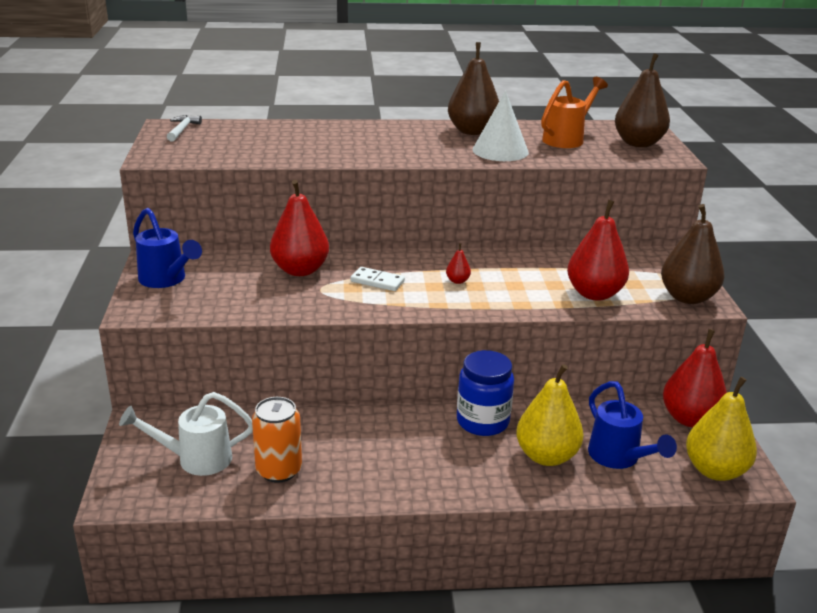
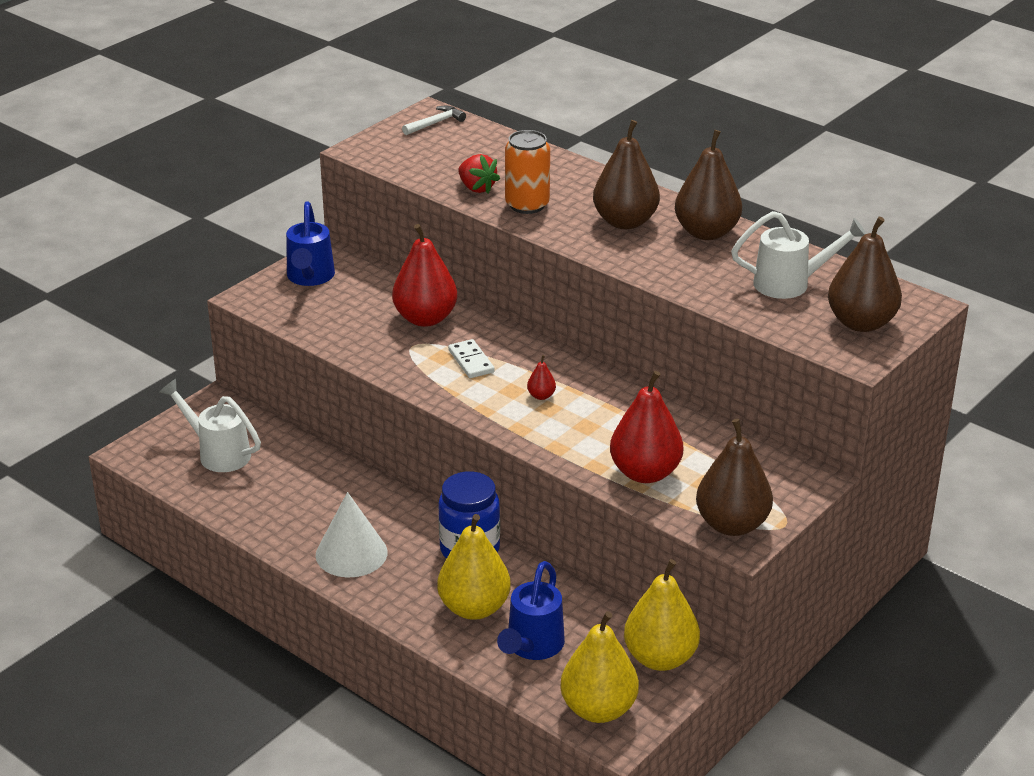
camera: 45 degrees right, 5 degrees up
(279, 470) = (260, 495): orange can -> orange can (527, 205)
(284, 153) = (477, 188): none -> red strawberry
(416, 141) = (625, 222): none -> brown pear
(500, 151) = (686, 269): white cone -> white cone (351, 553)
(567, 139) = (791, 284): orange watering can -> white watering can
(690, 419) = (660, 658): red pear -> yellow pear

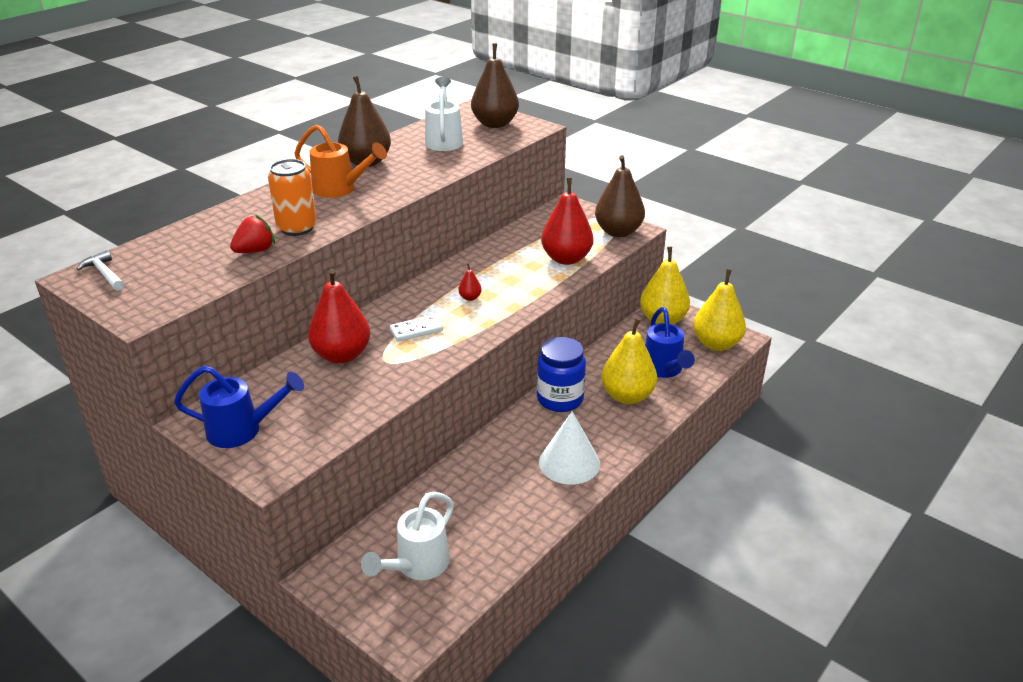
camera: 90 degrees left, 0 degrees up
(531, 647) = (664, 370): blue watering can -> blue watering can turned 60 degrees clockwise
(625, 222) = (340, 189): brown pear -> orange watering can

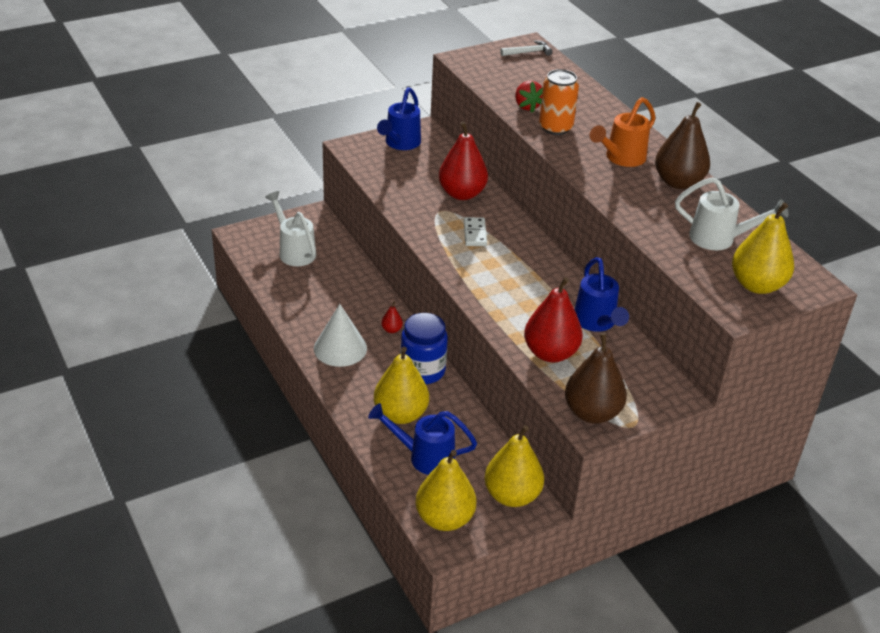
camera: 110 degrees right, 5 degrees up
(470, 298) = (509, 273): red pear -> red pear (391, 330)
(495, 124) = (757, 285): brown pear -> yellow pear
(508, 246) = (596, 323): none -> blue watering can

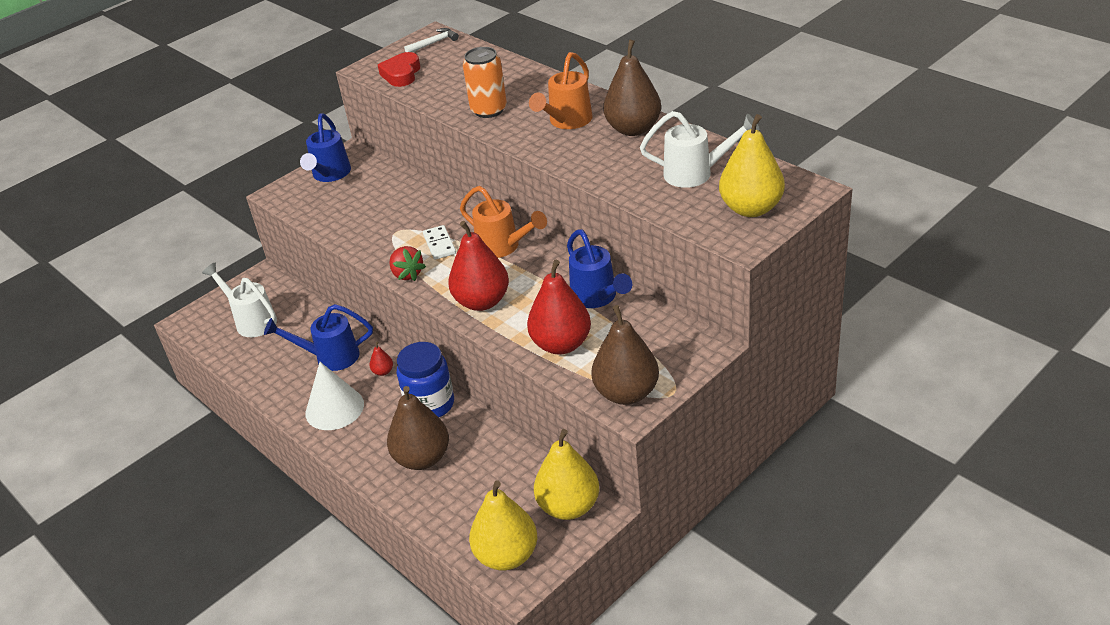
camera: 10 degrees left, 0 degrees up
(400, 414) = (422, 458): yellow pear -> brown pear
(424, 456) = (462, 496): blue watering can -> blue watering can (329, 357)
(462, 194) = (412, 207): red pear -> red pear (482, 301)
(490, 73) = (401, 74): none -> red heart
(527, 106) = (451, 97): red strawberry -> red strawberry (407, 274)
(530, 253) = (504, 247): none -> orange watering can

